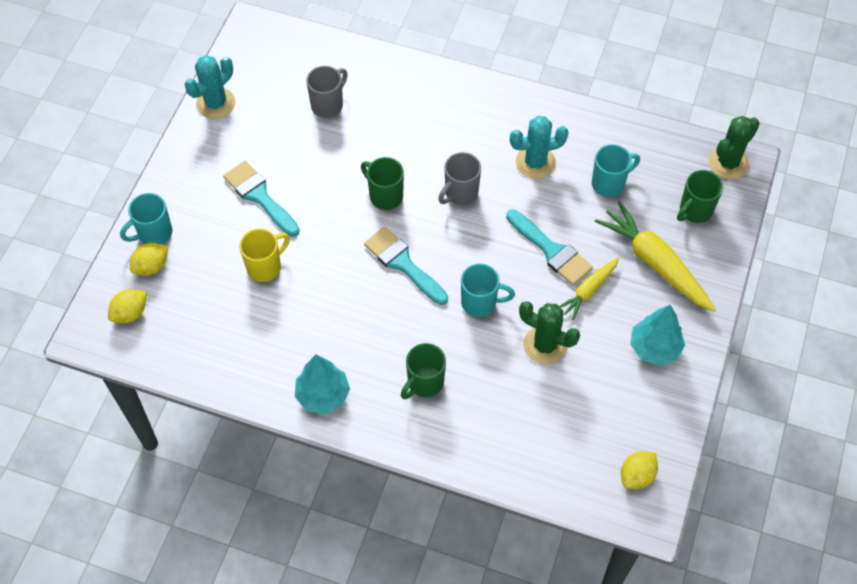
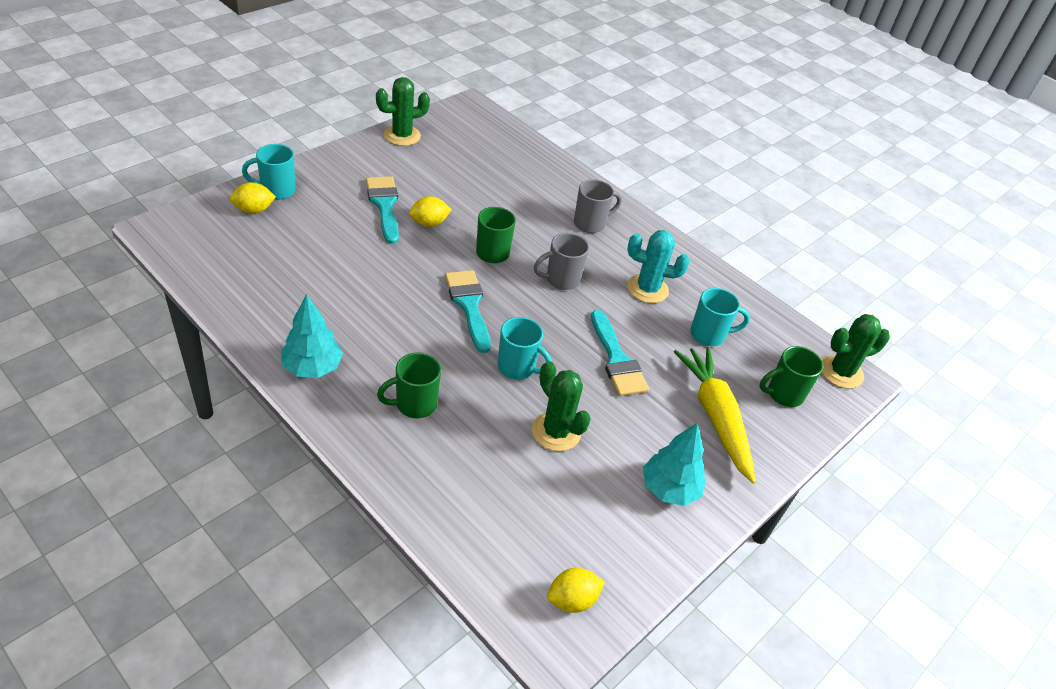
camera: 20 degrees right, 15 degrees down
(130, 313) = (206, 231): yellow lemon -> yellow lemon (429, 223)
(216, 103) = (402, 135): turquoise cactus -> green cactus
(265, 267) = (346, 252): yellow mug -> none
(328, 105) = (493, 174): grey mug -> grey mug (590, 224)
(588, 290) = (632, 408): yellow carrot -> none

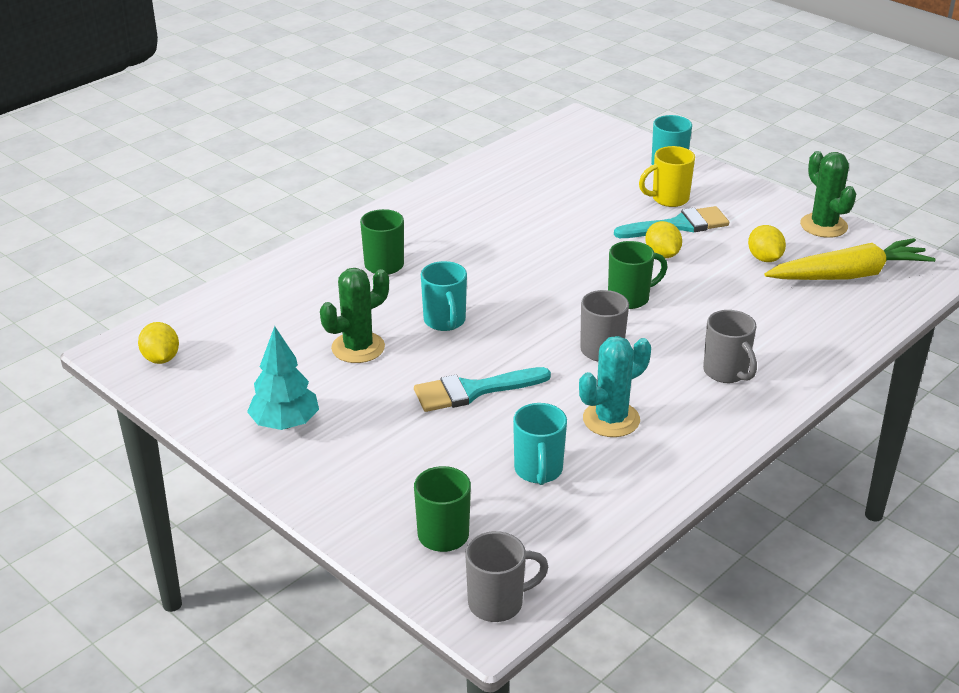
camera: 95 degrees right, 10 degrees down
(254, 210) = (630, 158): yellow lemon -> yellow lemon (764, 258)
(312, 367) = (420, 210): turquoise tree -> none
(338, 202) = (668, 199): none -> yellow mug
(469, 305) = (532, 287): turquoise brush -> none
(518, 368) = (445, 321): turquoise mug -> turquoise mug turned 45 degrees counterclockwise
(647, 289) = (611, 419): turquoise cactus -> turquoise cactus turned 45 degrees clockwise
(715, 417) = (393, 466): yellow carrot -> yellow carrot (849, 275)
(841, 372) = (498, 603): green cactus -> grey mug

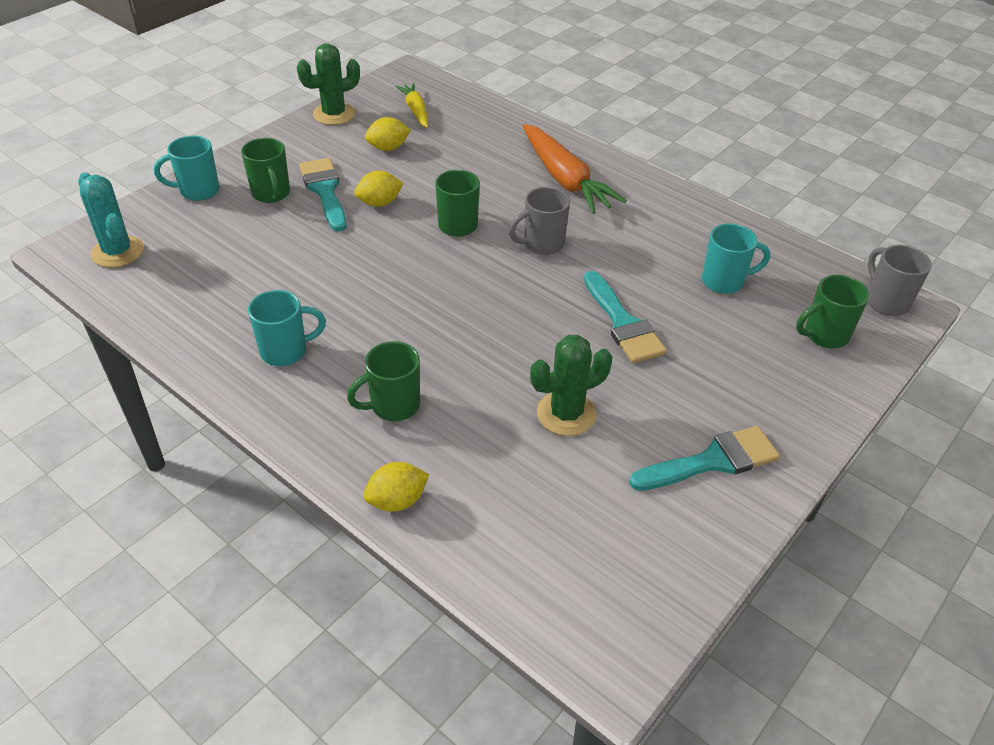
camera: 95 degrees left, 10 degrees up
(161, 358) = (620, 607): yellow lemon -> yellow lemon (397, 501)
(285, 423) = (712, 461): turquoise tree -> turquoise brush
(358, 348) = (566, 414): green cactus -> green cactus turned 75 degrees counterclockwise
(445, 321) = (508, 348): turquoise mug -> turquoise mug (286, 351)
(611, 419) = (643, 241): turquoise cactus -> turquoise cactus (117, 252)
(668, 199) = (271, 194): yellow mug -> green mug
(726, 373) = (565, 179): grey mug -> orange carrot
(849, 275) = (415, 110): yellow carrot -> yellow carrot, size x0.57

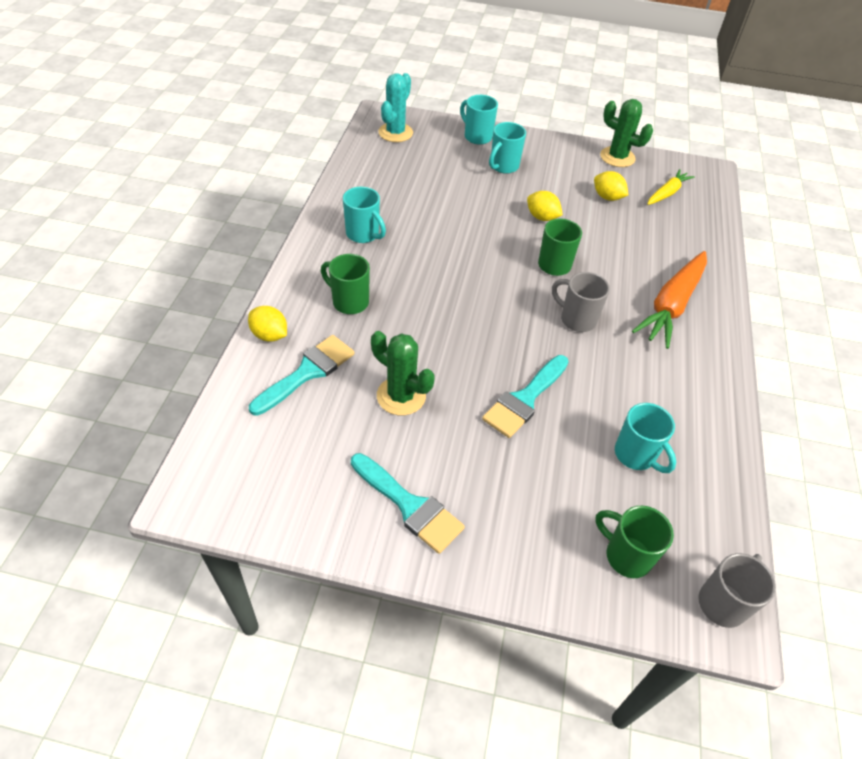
camera: 60 degrees right, 5 degrees up
(271, 194) = (503, 166): green mug -> turquoise mug
(325, 191) = (530, 187): turquoise brush -> turquoise brush (307, 372)

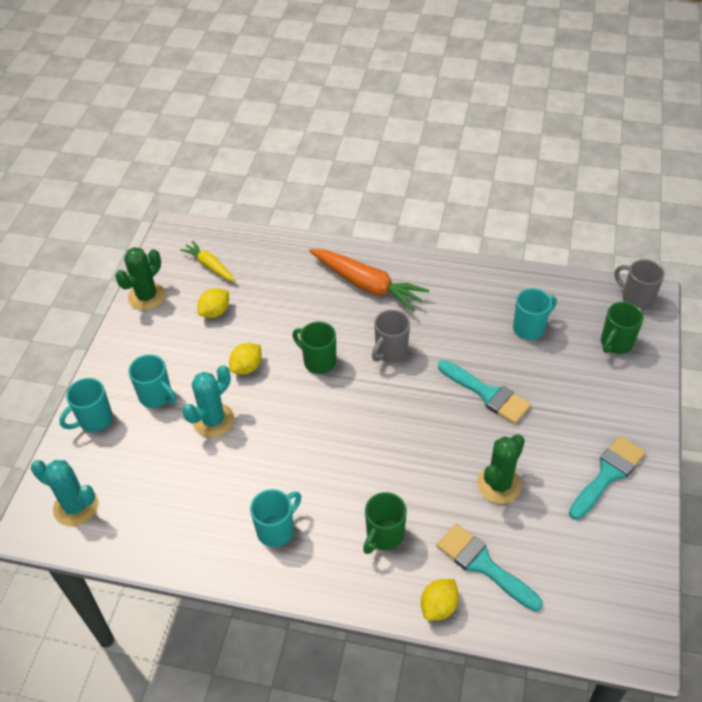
camera: 85 degrees left, 0 degrees up
(479, 198) = (213, 420): none -> turquoise cactus

